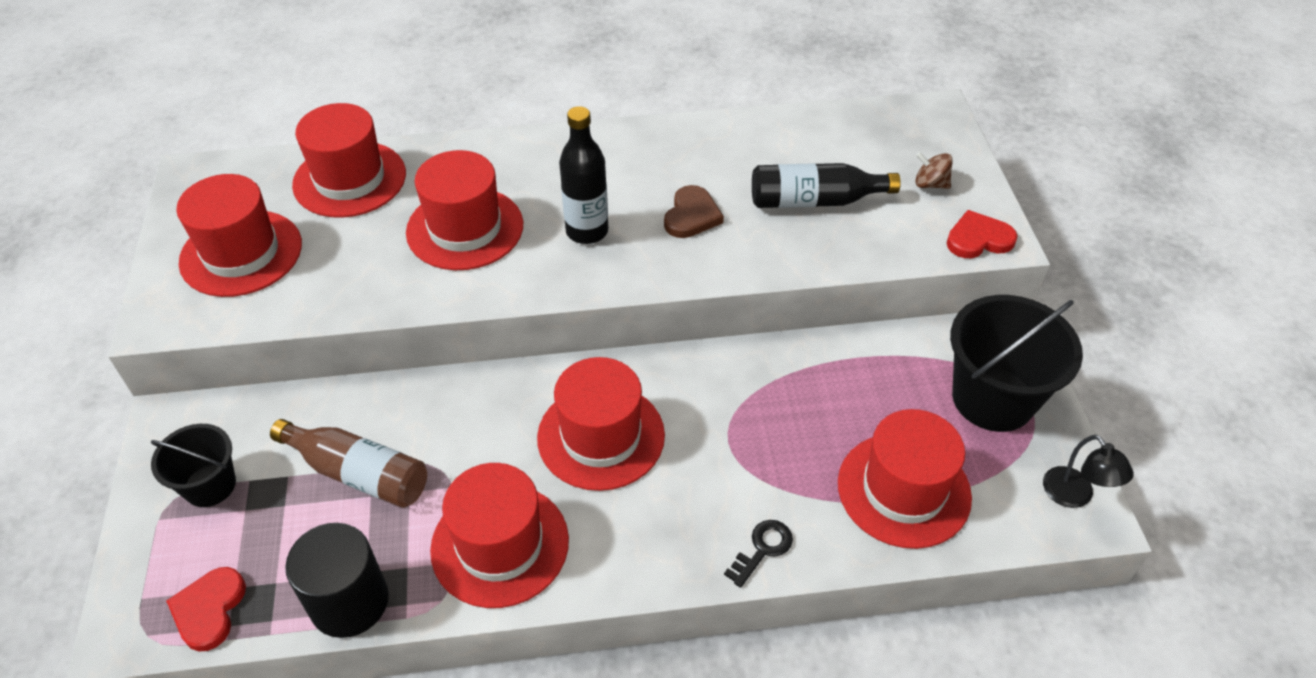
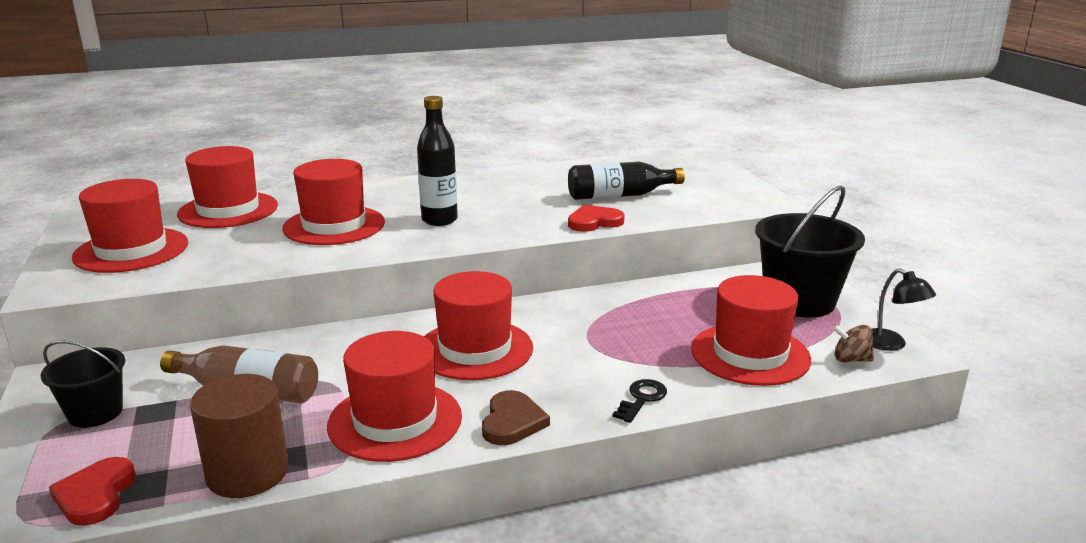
camera: 10 degrees left, 25 degrees down
(349, 601) = (247, 473): black cylinder -> brown cylinder
(691, 215) = (524, 208): brown heart -> brown heart (512, 422)
(930, 184) = (705, 183): brown spinning top -> brown spinning top (851, 359)
(978, 239) = (753, 203): red heart -> red heart (594, 222)

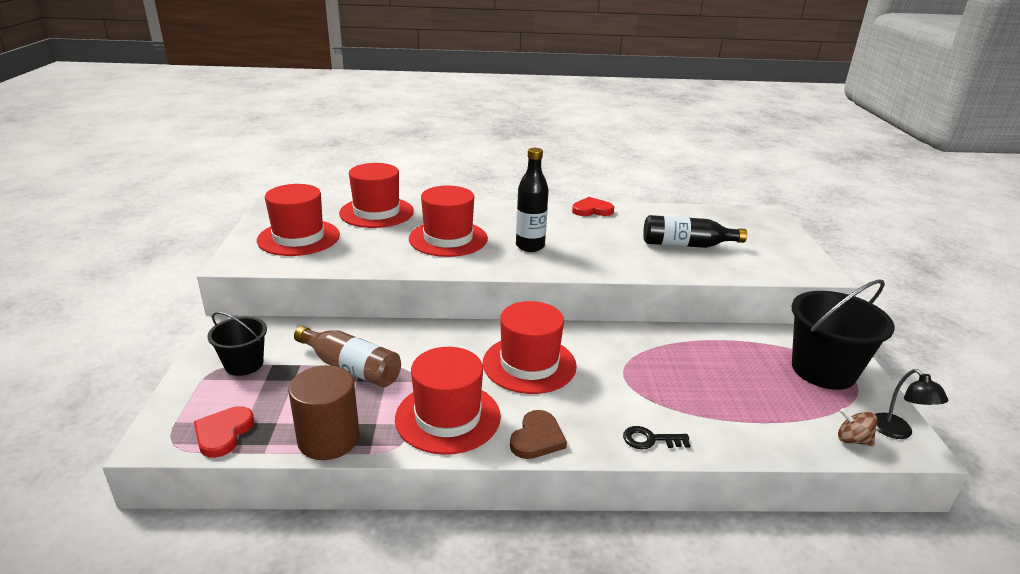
camera: 15 degrees right, 5 degrees up
(594, 222) = (655, 268): red heart -> red heart (592, 210)
(642, 399) = (650, 440): black key -> black key turned 135 degrees counterclockwise
(750, 354) = (760, 415): red hat -> none

